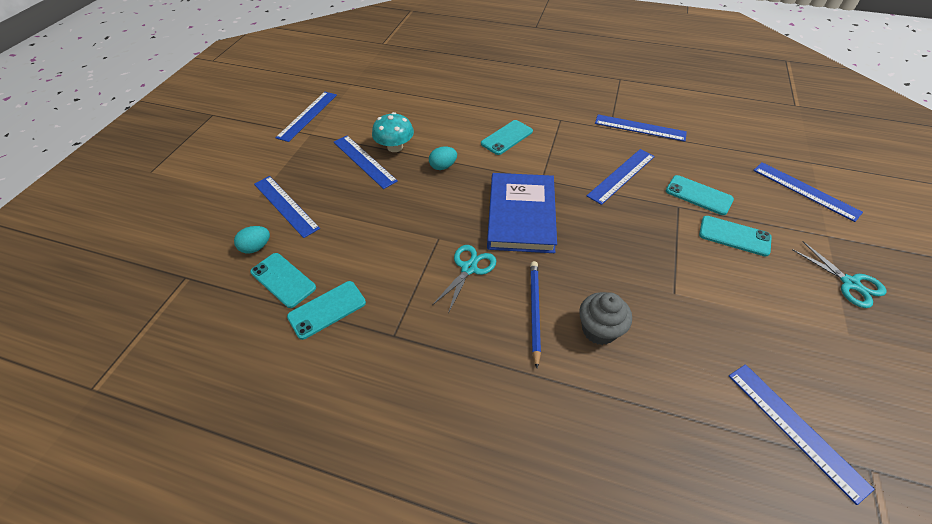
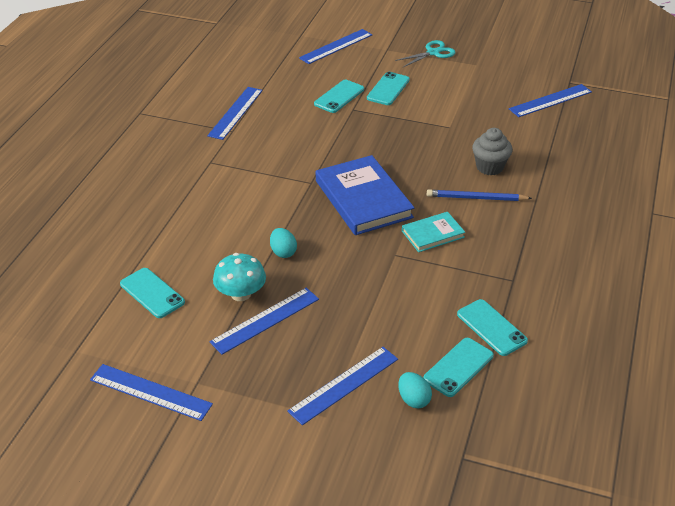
camera: 90 degrees left, 10 degrees down
(469, 268) = (433, 234): turquoise scissors -> turquoise book
(507, 137) = (237, 202): turquoise phone -> turquoise phone (152, 293)
(521, 215) = (363, 199): blue book -> blue book turned 60 degrees clockwise
(621, 175) = (309, 133): blue ruler -> none

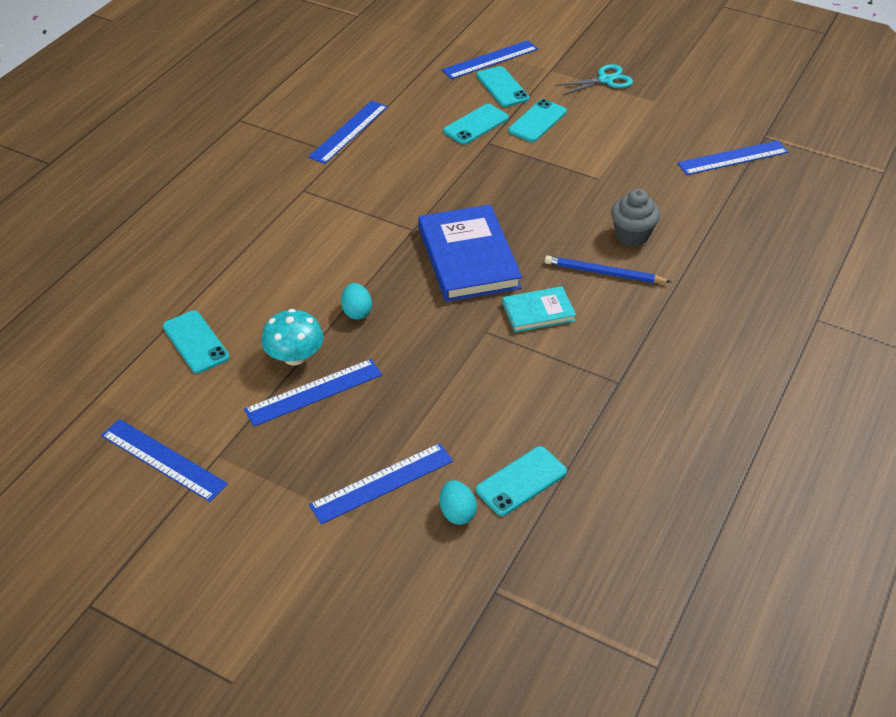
camera: 10 degrees right, 5 degrees up
(491, 327) = (575, 438): turquoise phone -> turquoise phone (502, 87)

